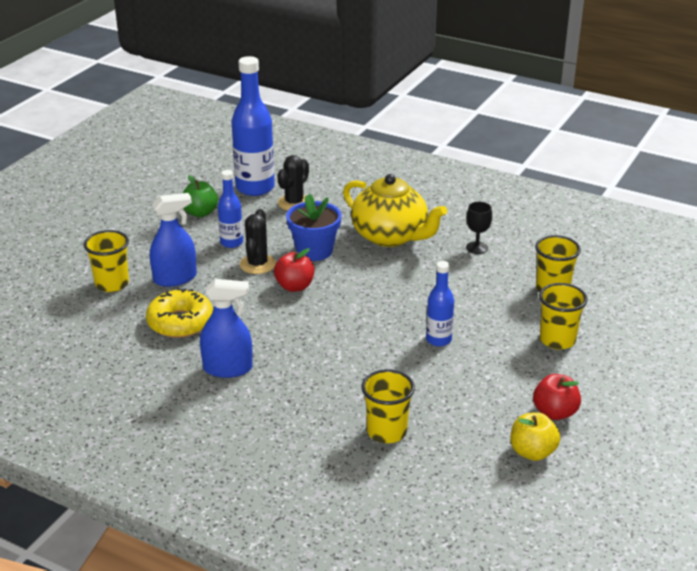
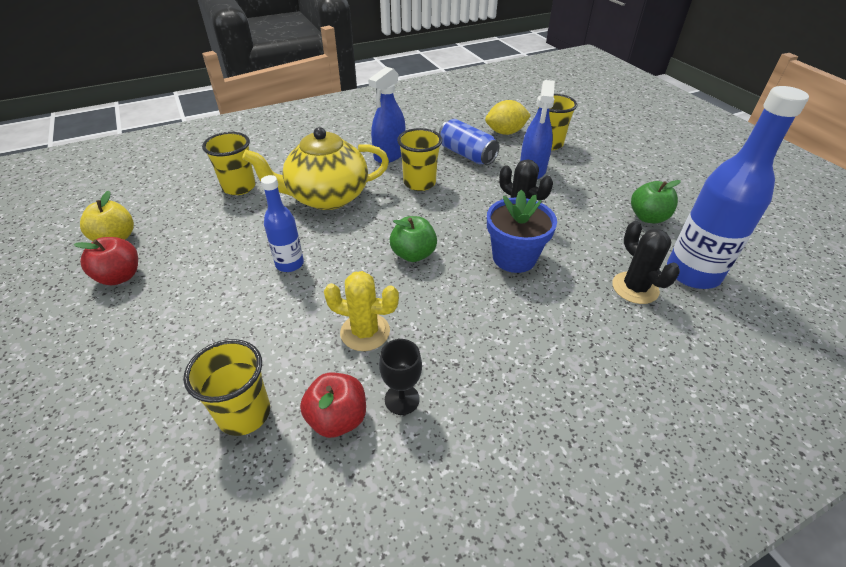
camera: 125 degrees right, 10 degrees up
(108, 316) = (505, 132): none -> yellow lemon
(180, 322) = (467, 154): yellow donut -> blue can
(231, 242) = (571, 215): blue bottle -> none
(294, 286) = (461, 221): red apple -> red apple (337, 418)
(360, 291) = (413, 254): none -> green apple
(390, 236) = (497, 330): yellow teapot -> yellow teapot (326, 197)
(452, 278) = (365, 332): none -> yellow cactus
(557, 340) = (177, 347): yellow cup -> yellow cup (419, 183)

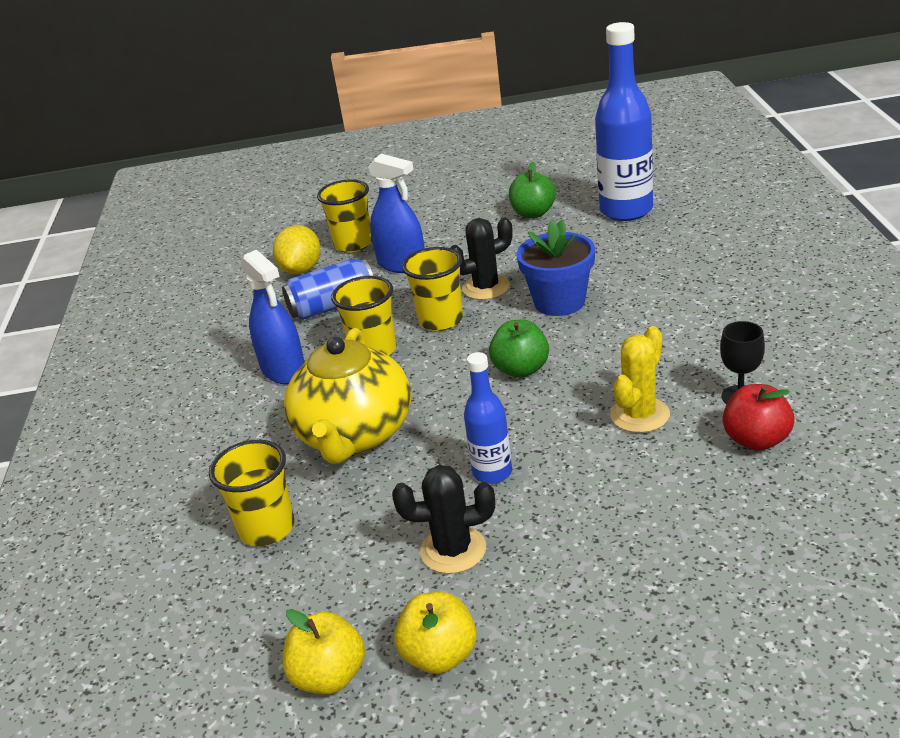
camera: 65 degrees left, 10 degrees down
(120, 276) = (440, 655): red apple -> yellow apple
(244, 414) = (737, 508): yellow cup -> yellow cup (440, 320)
(635, 288) = (634, 243): black cactus -> black cactus (453, 550)

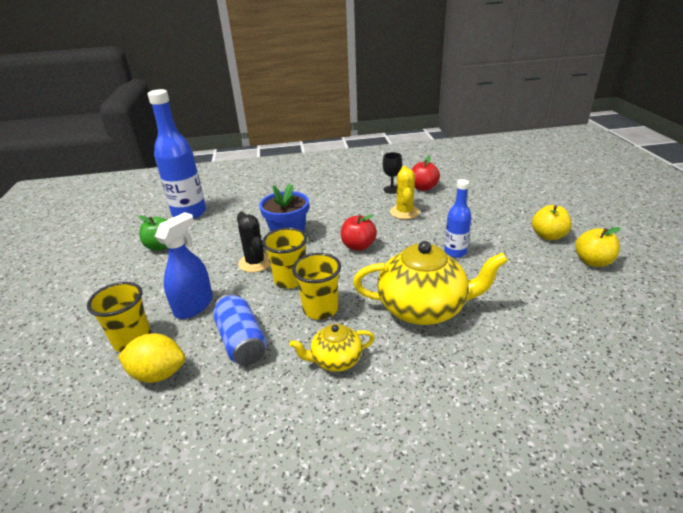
camera: 95 degrees left, 0 degrees up
(267, 529) = (528, 339): yellow cup -> none
(283, 370) = (335, 360): blue spray bottle -> yellow teapot
(329, 676) = (629, 295): yellow apple -> yellow apple (548, 236)
(453, 550) = (520, 262): black cactus -> none
(521, 369) = (358, 246): green apple -> red apple
(639, 415) = (404, 212): yellow cactus -> yellow cactus turned 60 degrees clockwise

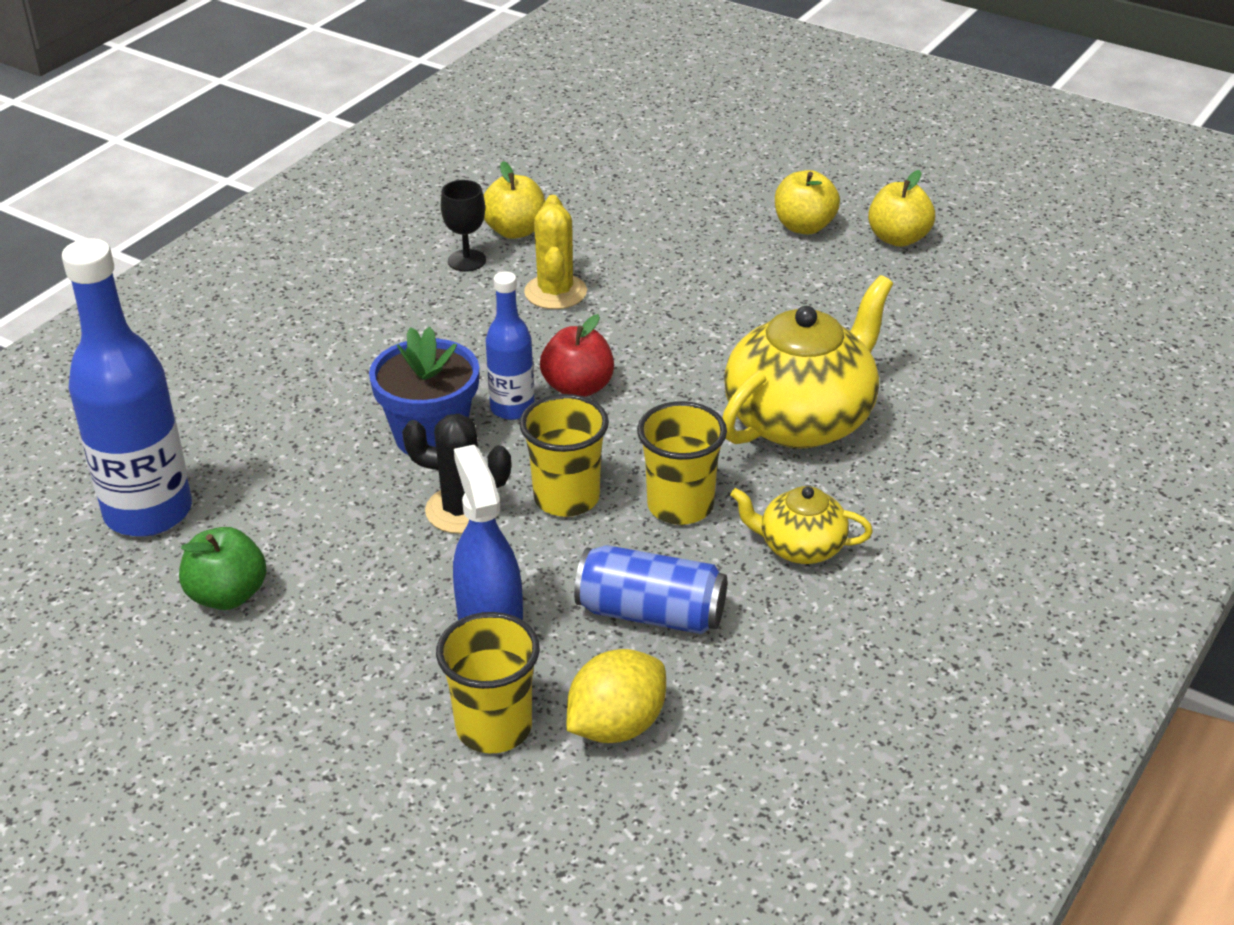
camera: 50 degrees left, 5 degrees up
(335, 360) = (800, 547): yellow teapot -> yellow teapot turned 75 degrees clockwise
(404, 212) = (555, 292): yellow cactus -> yellow cactus turned 45 degrees clockwise
(423, 188) = (515, 231): red apple -> yellow apple
(455, 252) = (726, 318): blue bottle -> blue bottle (512, 408)

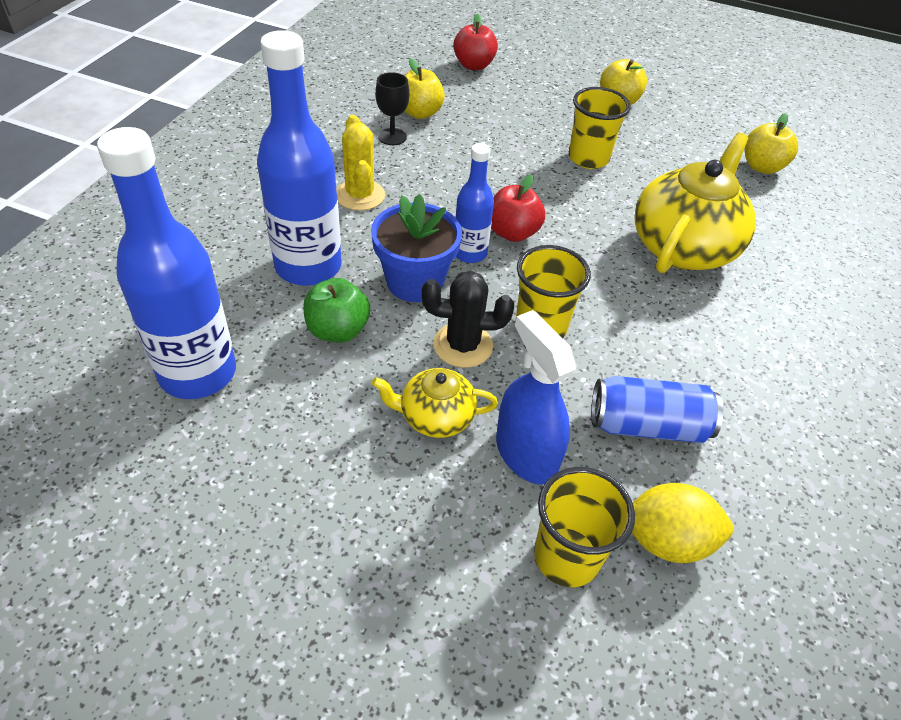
camera: 15 degrees left, 10 degrees up
(227, 595) = (291, 448): green apple -> green apple (337, 330)
(307, 410) = (308, 266): none -> blue bottle
(555, 292) = (466, 158): yellow cactus -> yellow cactus (360, 195)
(616, 169) = (473, 65): none -> red apple
(616, 726) = (666, 540): yellow lemon -> yellow lemon turned 60 degrees clockwise
(680, 506) = (629, 326): yellow cup -> yellow cup (588, 158)
(800, 547) = (732, 353): yellow teapot -> yellow teapot (435, 417)
(898, 238) = (683, 107): yellow apple -> yellow apple (761, 167)

